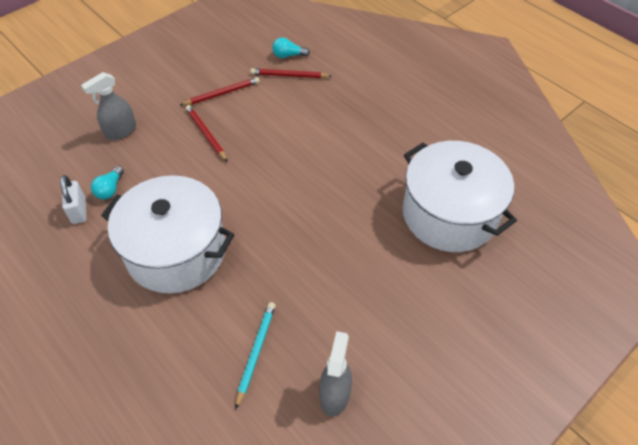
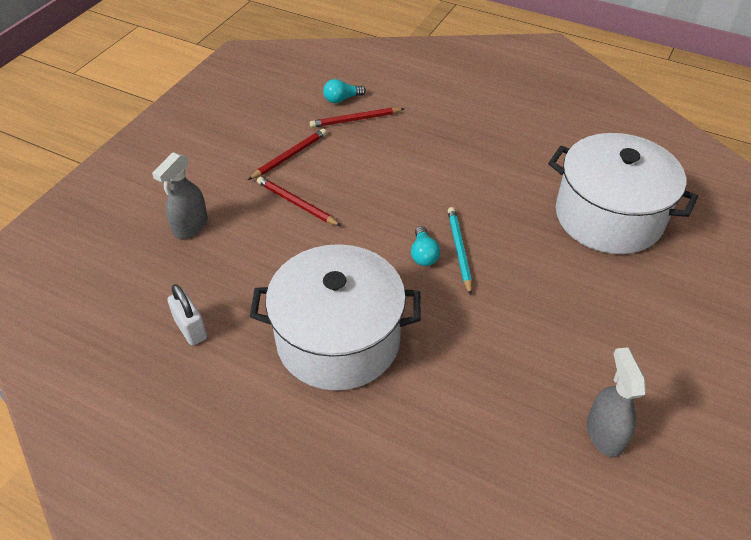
camera: 20 degrees left, 5 degrees down
(110, 189) = (216, 294): turquoise light bulb -> turquoise light bulb (423, 254)
(256, 352) = (494, 419): turquoise pencil -> turquoise pencil (459, 251)

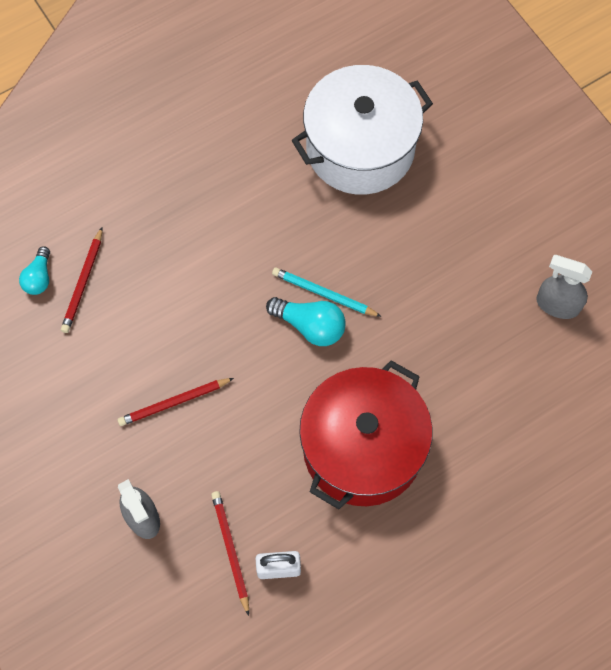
camera: 60 degrees left, 20 degrees up
(289, 156) = (98, 376): red pencil -> red pencil (231, 551)
(338, 339) = (362, 448): white pot -> red pot
(423, 254) = (310, 326): turquoise light bulb -> turquoise light bulb, size x1.51

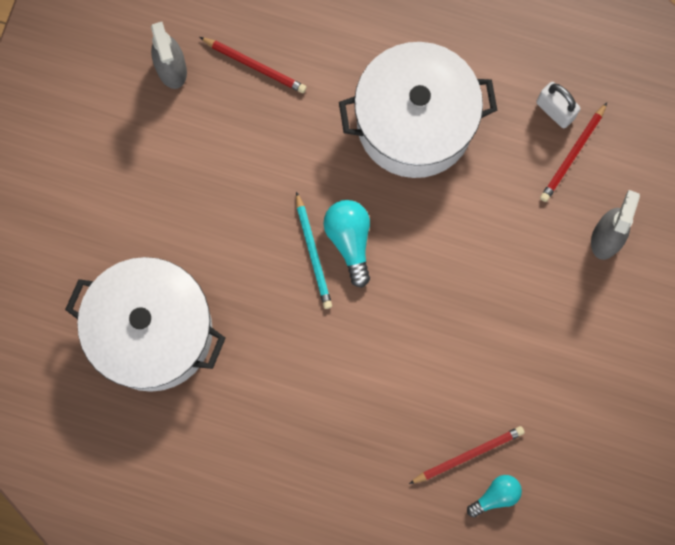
camera: 130 degrees left, 10 degrees up
(174, 402) = (501, 292): red pencil -> red pencil (254, 66)
(362, 448) = (414, 123): red pot -> white pot

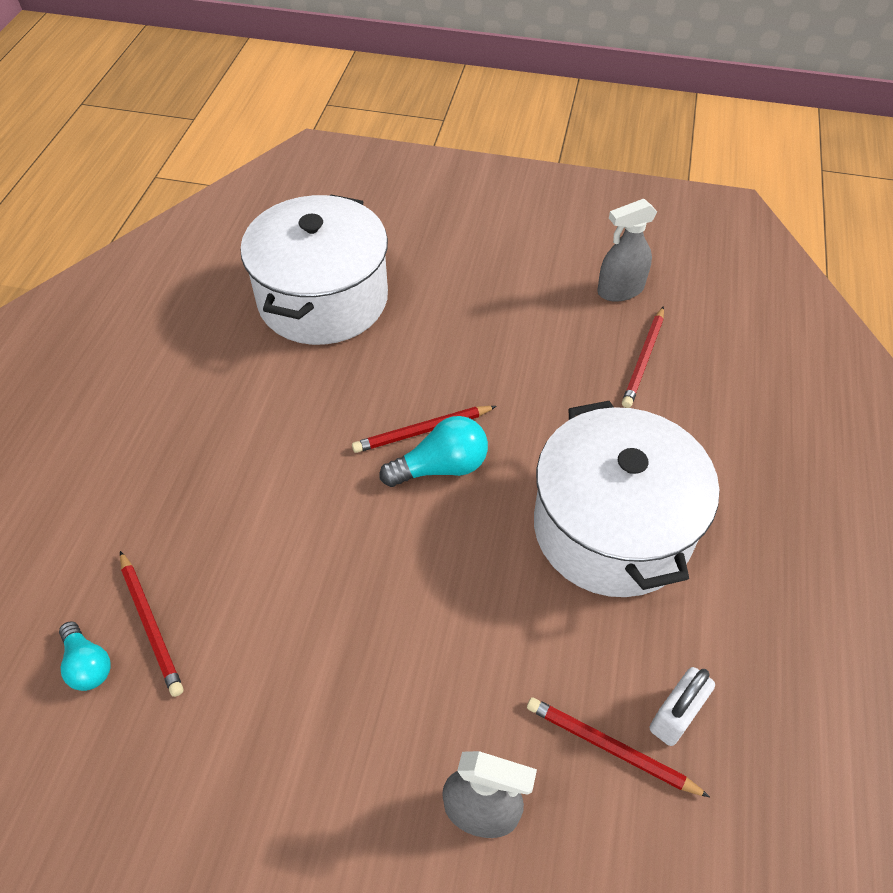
camera: 85 degrees right, 25 degrees down
(313, 252) = (422, 431): turquoise pencil -> red pencil

